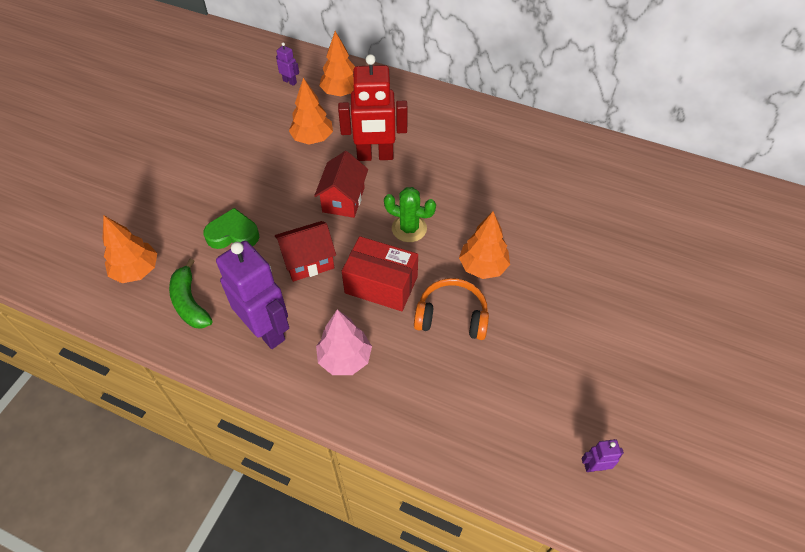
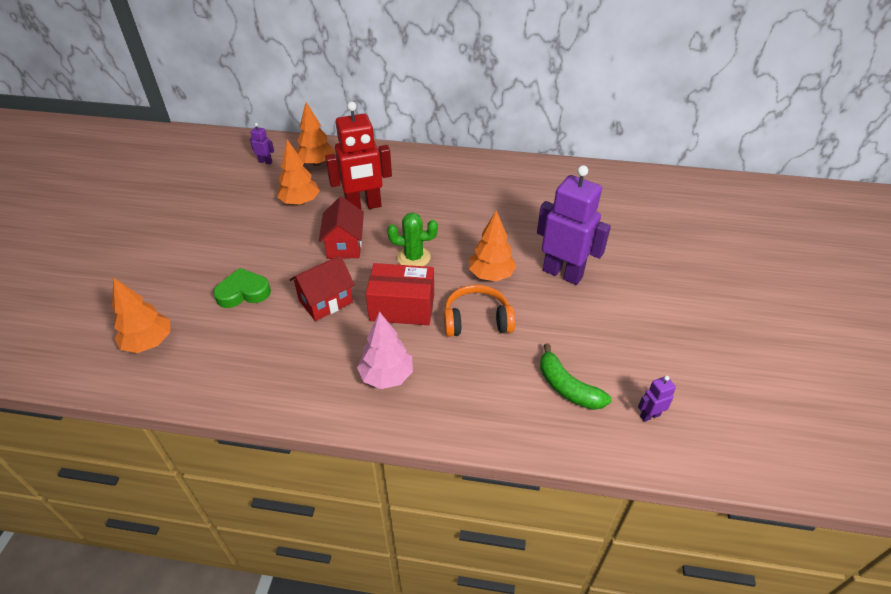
camera: 15 degrees left, 10 degrees down
(190, 303) = (214, 360): green banana -> green banana (567, 387)
(267, 330) = (301, 368): purple robot -> purple robot (562, 273)

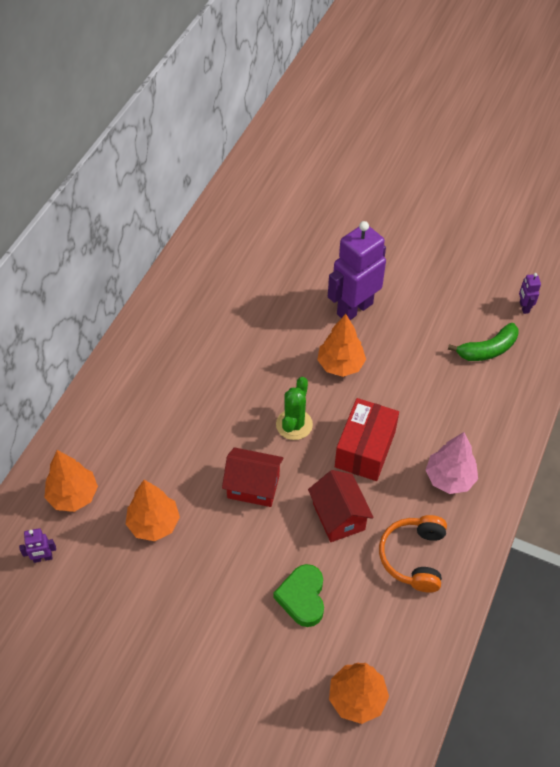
camera: 75 degrees left, 10 degrees up
(265, 162) = (43, 558): purple robot -> purple robot turned 135 degrees counterclockwise
(363, 206) = (188, 456): red robot -> none
(477, 320) = (398, 392): orange headphones -> orange headphones (414, 557)

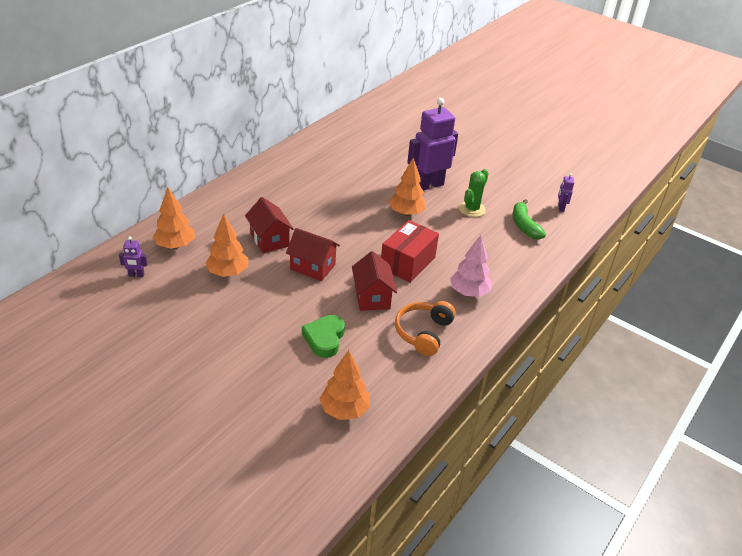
camera: 10 degrees right, 15 degrees down
(186, 455) = (269, 240): none -> red house
(294, 424) = (358, 239): green cactus -> green cactus (472, 209)
(487, 349) = (524, 225): green banana -> green banana turned 90 degrees clockwise

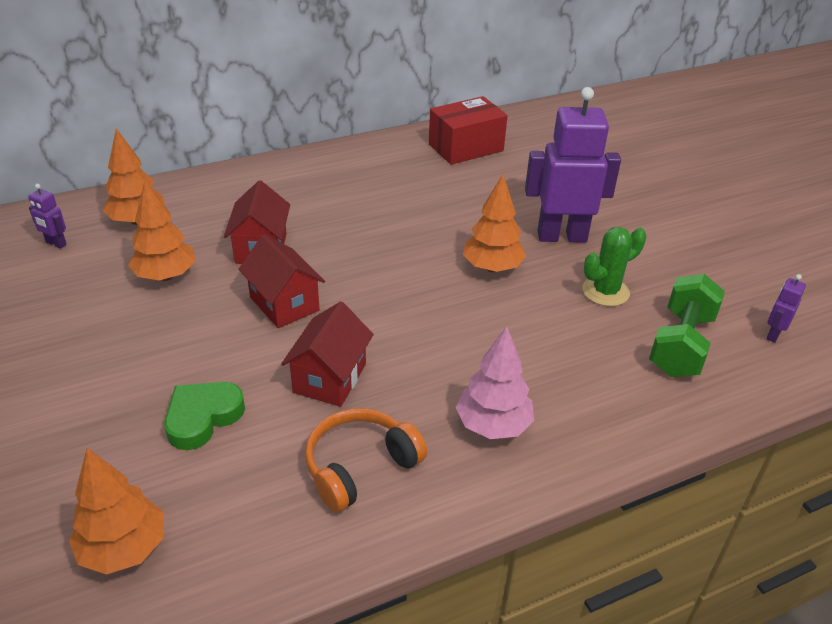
camera: 30 degrees right, 0 degrees up
(408, 263) = (431, 343): red box -> red box (466, 147)
(524, 225) = (681, 345): green banana -> green dumbbell

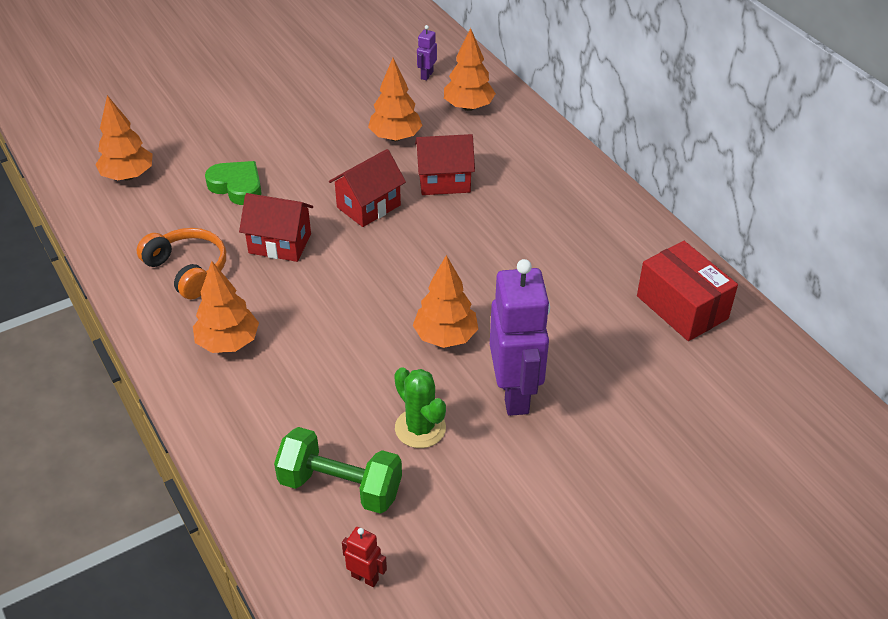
camera: 85 degrees right, 5 degrees up
(493, 425) = (228, 342): pink tree -> orange tree
(773, 334) = (365, 577): purple robot -> red robot

